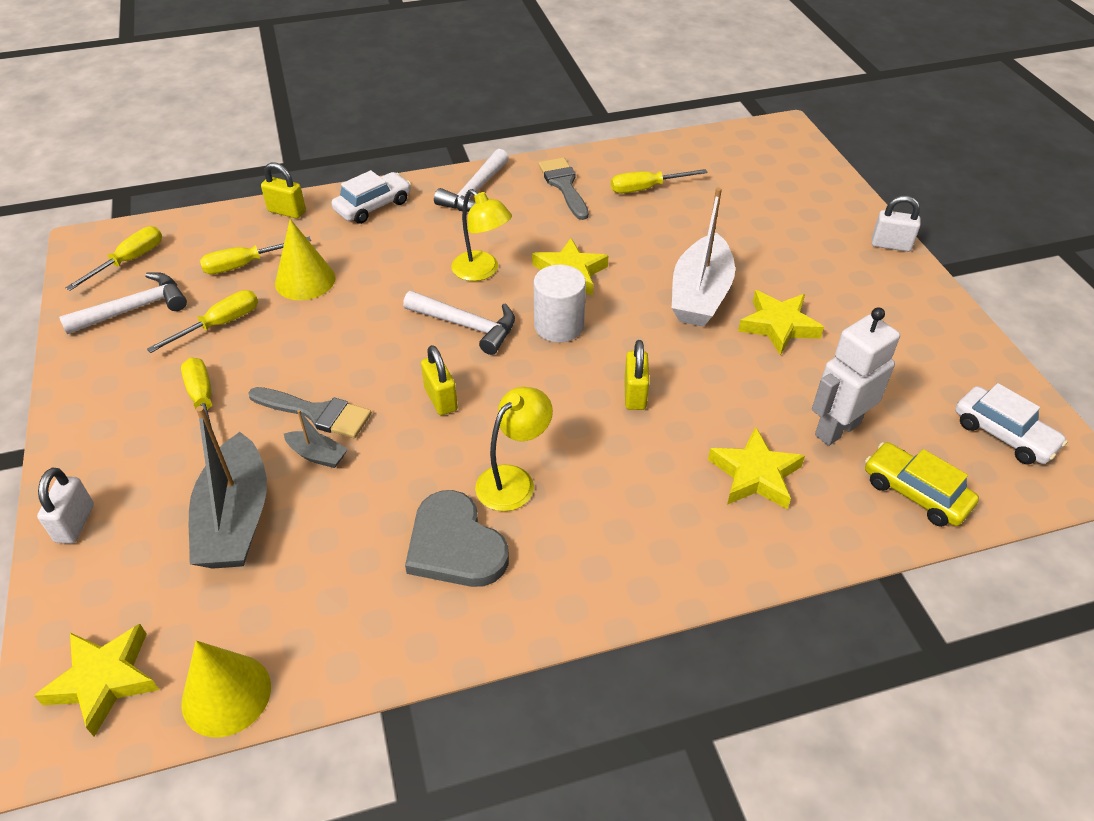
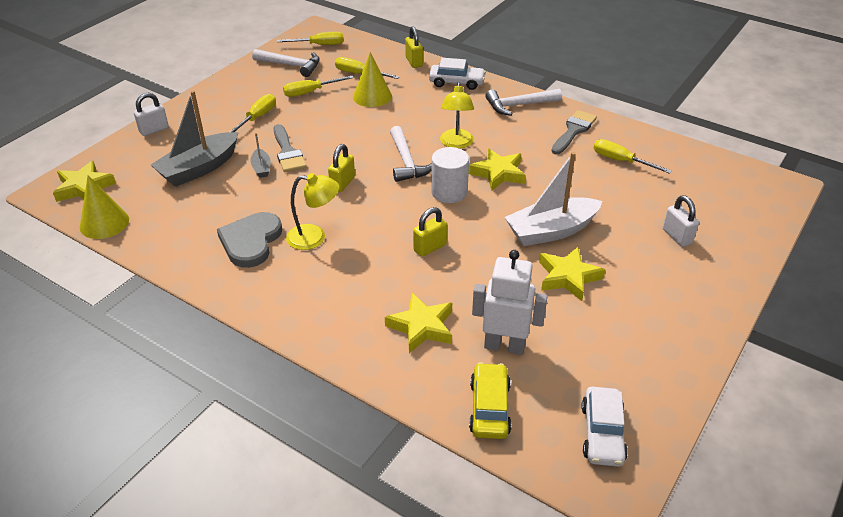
camera: 50 degrees right, 5 degrees down
(219, 324) = (310, 92): yellow screwdriver -> yellow screwdriver turned 150 degrees clockwise
(890, 245) = (732, 293): white padlock -> white padlock (677, 236)

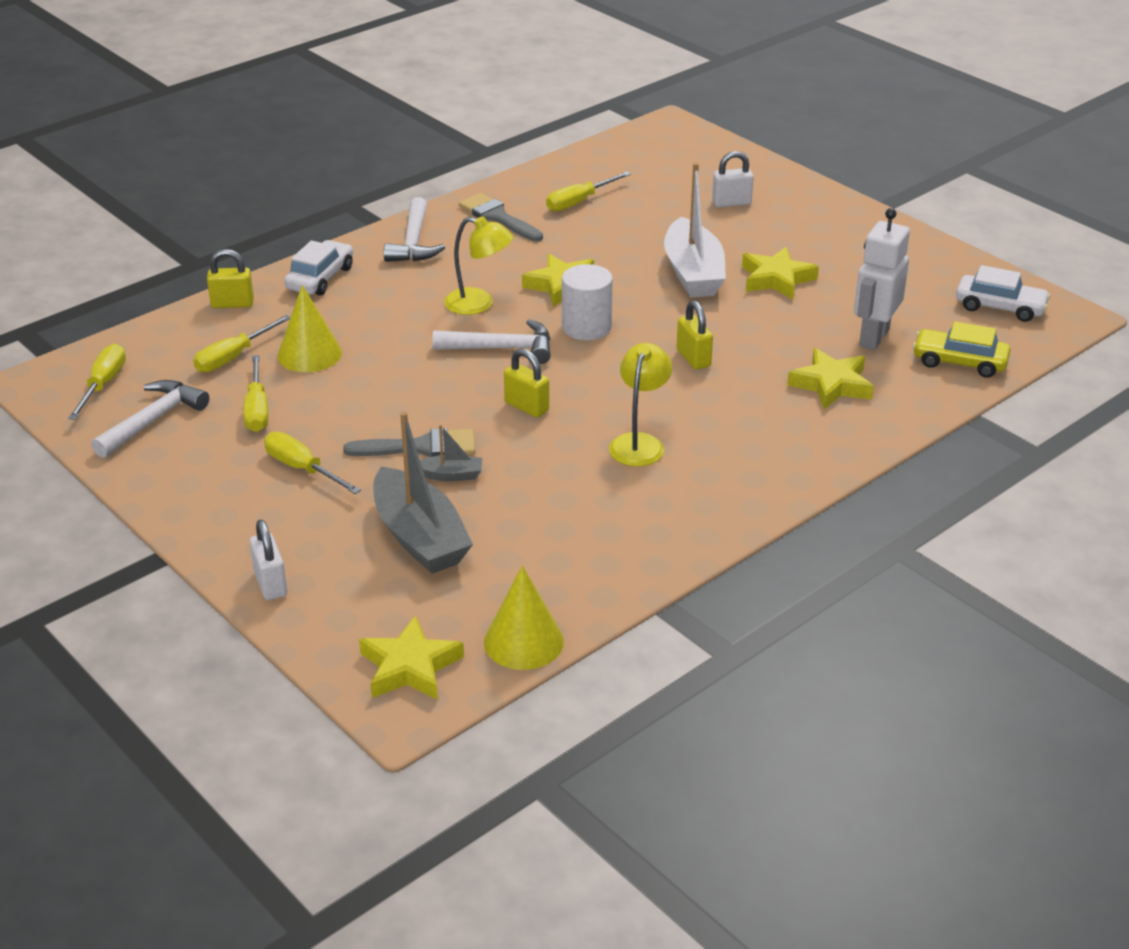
camera: 75 degrees left, 5 degrees down
(251, 241) = (627, 497): grey heart -> none

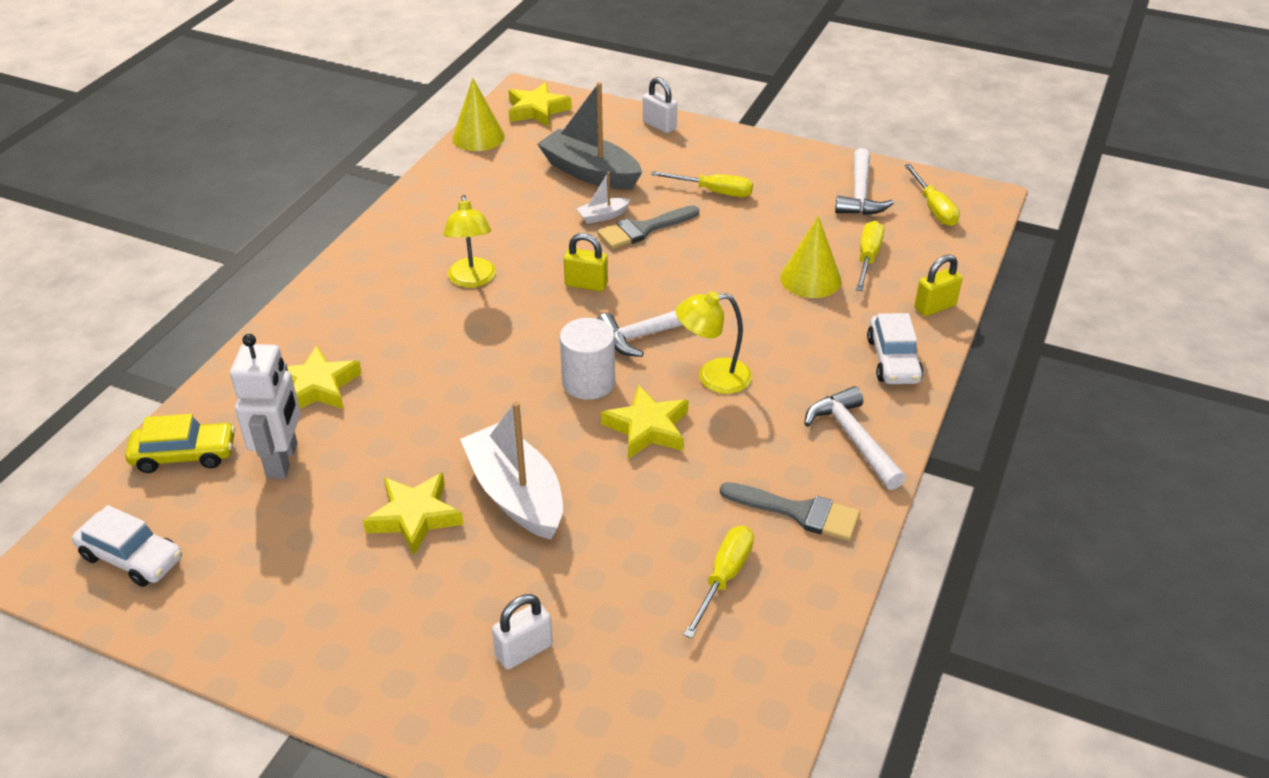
camera: 155 degrees right, 5 degrees up
(257, 409) = (796, 222): yellow screwdriver -> none
(451, 475) = (603, 216): grey boat -> white boat
(693, 358) = (464, 377): yellow padlock -> none
(1000, 307) = (132, 557): white car -> white car turned 150 degrees counterclockwise

